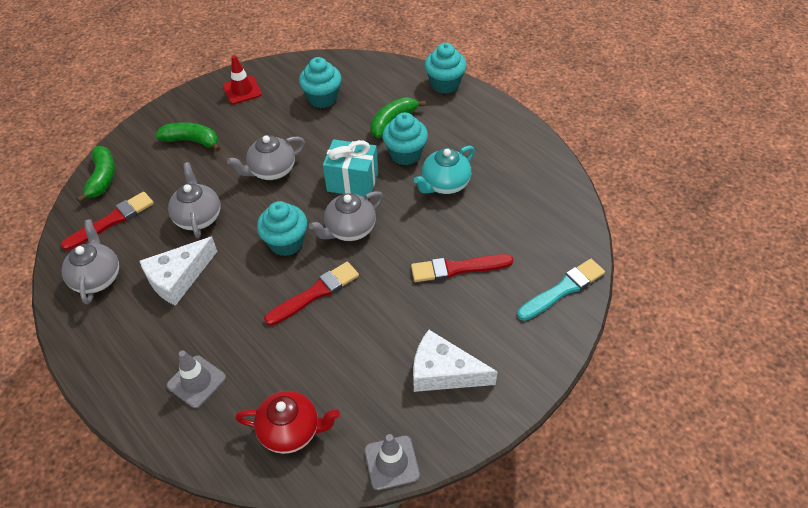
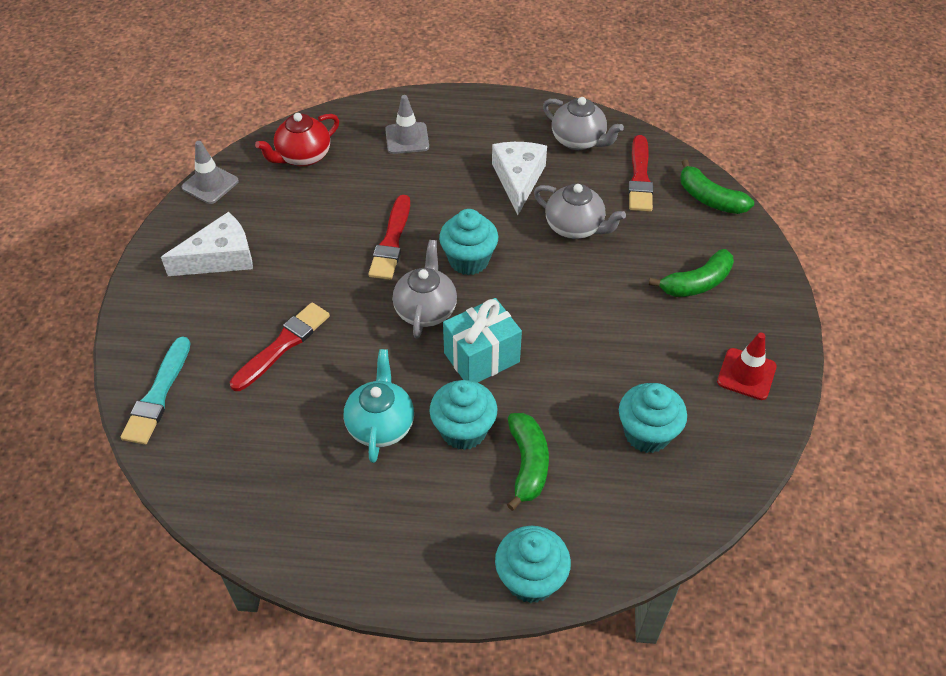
camera: 135 degrees right, 0 degrees up
(271, 171) = (575, 311): grey teapot -> none

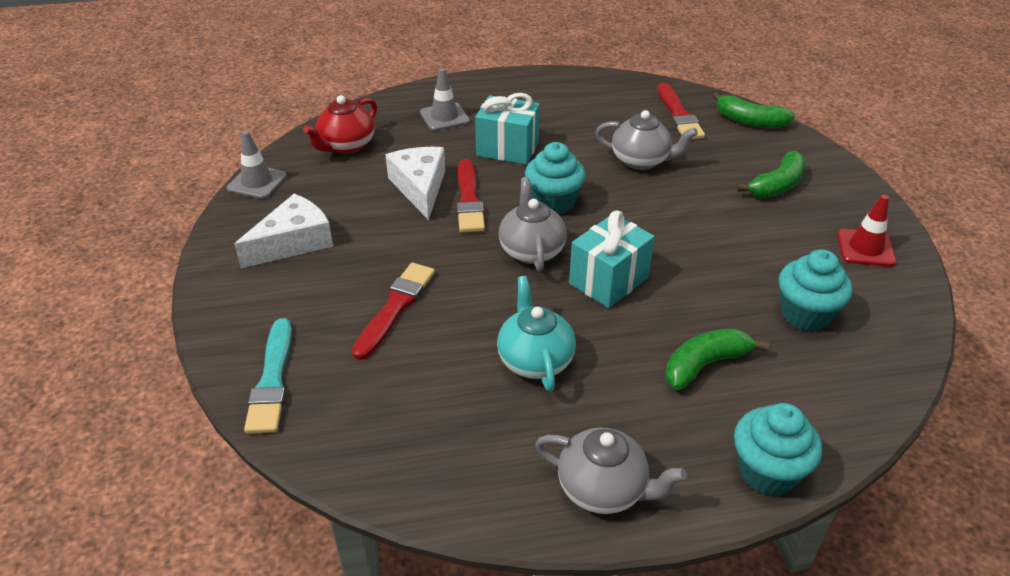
camera: 15 degrees left, 10 degrees down
(451, 188) = (507, 149): none -> turquoise gift
(463, 430) = (624, 348): turquoise cupcake -> none
(518, 180) = (568, 133): white cheese -> white cheese (420, 187)
(528, 464) = (705, 365): green banana -> green banana turned 105 degrees counterclockwise
(579, 141) = (608, 96): grey teapot -> grey teapot (603, 489)

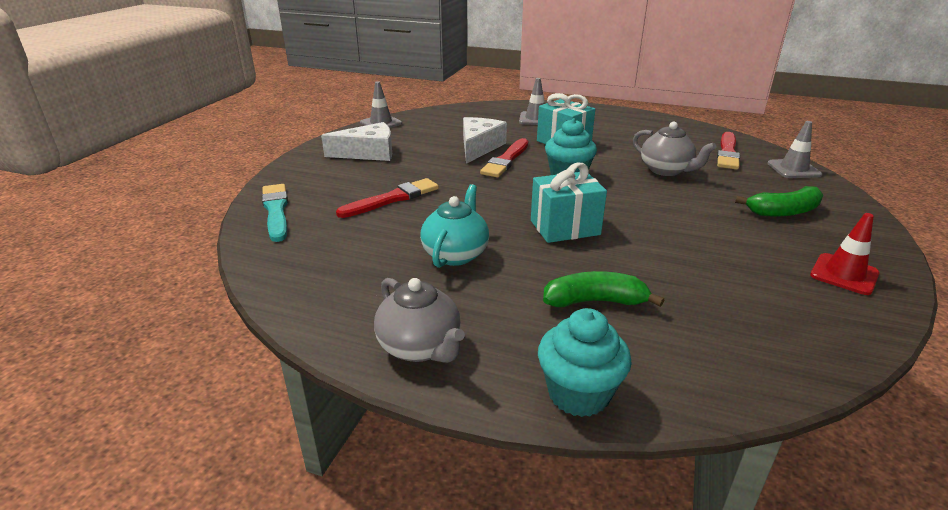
camera: 30 degrees right, 10 degrees down
(272, 380) = (276, 211): turquoise brush -> turquoise brush turned 135 degrees clockwise
(346, 146) = (454, 119): red teapot -> none
(531, 250) = (522, 196): grey teapot -> none
(749, 121) = (793, 169): green banana -> grey traffic cone
(805, 314) = (730, 300): turquoise cupcake -> none

